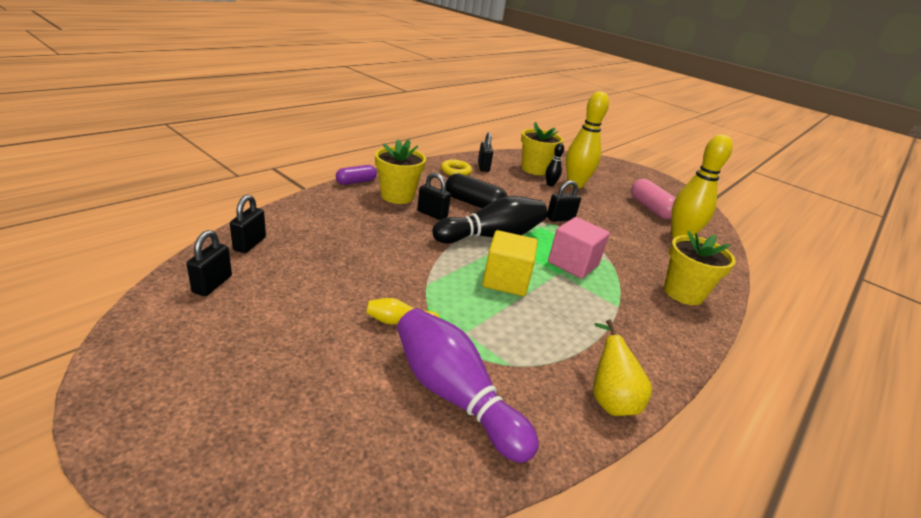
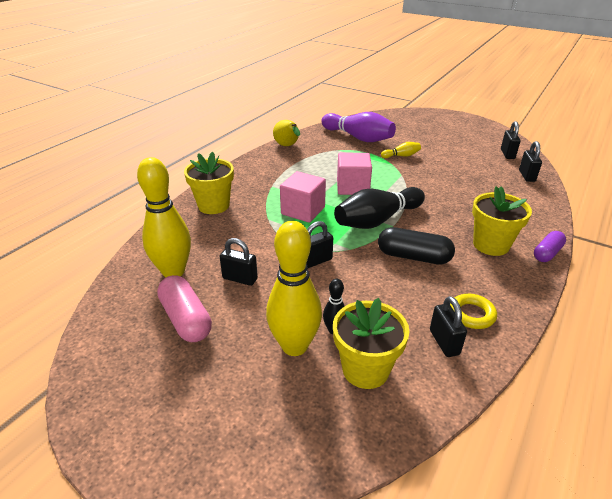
camera: 175 degrees right, 5 degrees up
(432, 214) = (442, 231): black padlock -> black padlock (240, 279)
(506, 280) = (352, 187): yellow cube -> pink cube

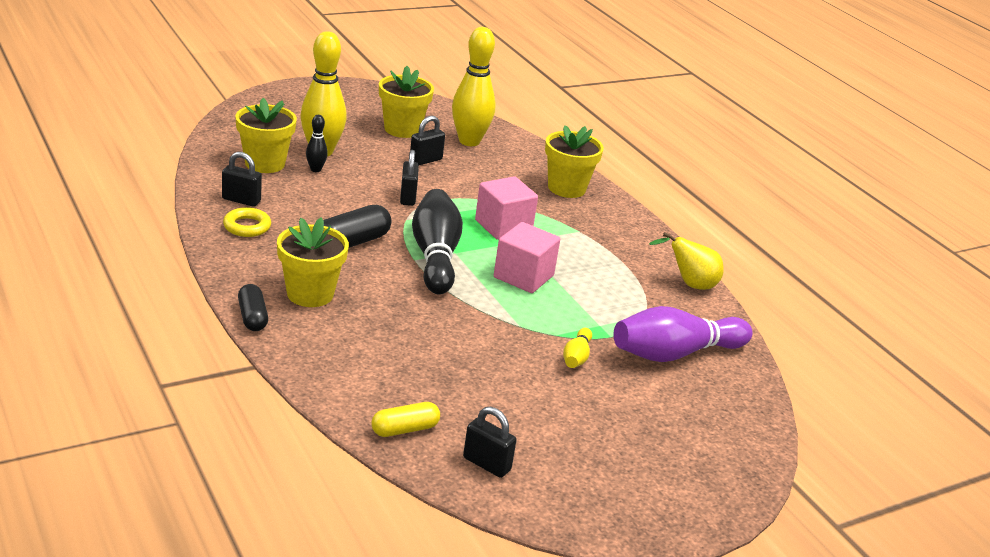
camera: 115 degrees right, 5 degrees down
(186, 319) = (402, 129): pink capsule -> yellow flower pot
(526, 176) = (405, 429): black padlock -> yellow capsule
(547, 253) = (252, 317): purple capsule -> black capsule

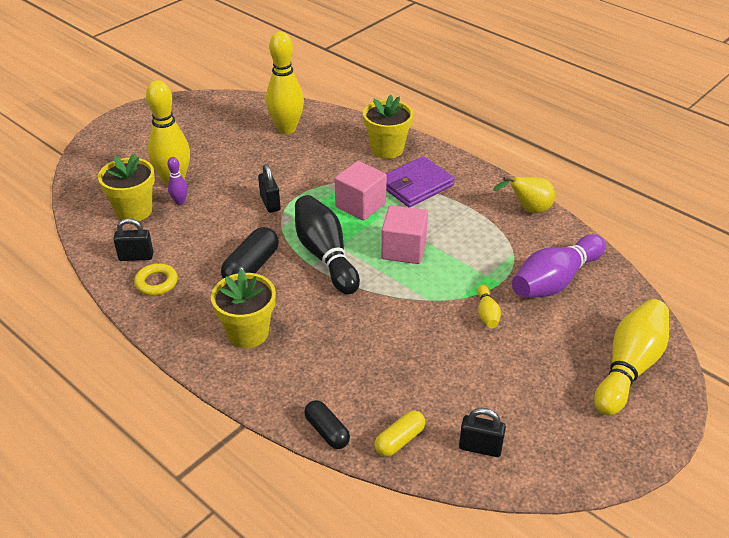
camera: 15 degrees left, 10 degrees up
(252, 317) = (214, 376): black capsule -> black capsule (327, 431)
(315, 169) = (180, 202): black bowling pin -> purple bowling pin
(402, 129) = (227, 135): yellow flower pot -> none
(425, 160) = (263, 160): black padlock -> none
(576, 227) = (416, 185): none -> purple wallet
(706, 453) = (629, 367): none -> yellow bowling pin

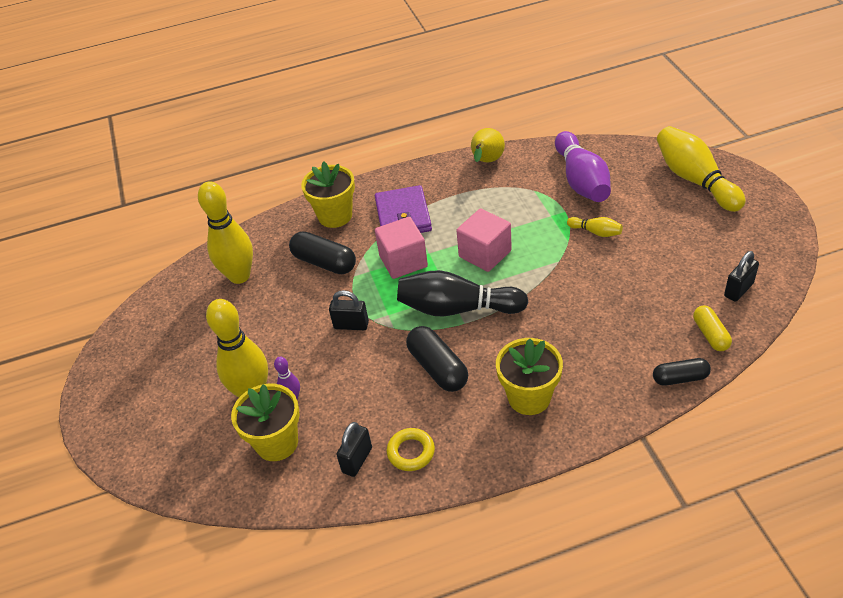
camera: 55 degrees left, 5 degrees up
(329, 164) = (324, 262): none -> black capsule

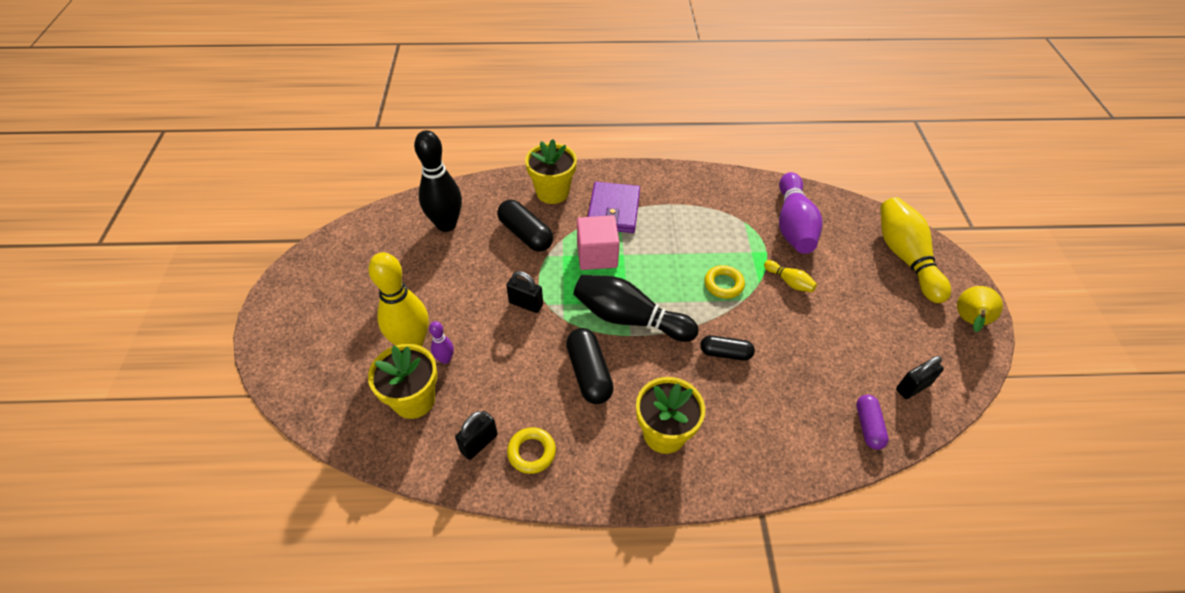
camera: 10 degrees right, 5 degrees up
(239, 276) = (446, 224): yellow bowling pin -> black bowling pin
(485, 254) = (675, 271): pink cube -> none
(486, 161) = (709, 180): yellow pear -> yellow pear (969, 321)
(535, 252) = (723, 284): none -> yellow ring
(680, 378) = (821, 463): black capsule -> black capsule (725, 353)
(710, 334) = (868, 426): yellow capsule -> purple capsule

